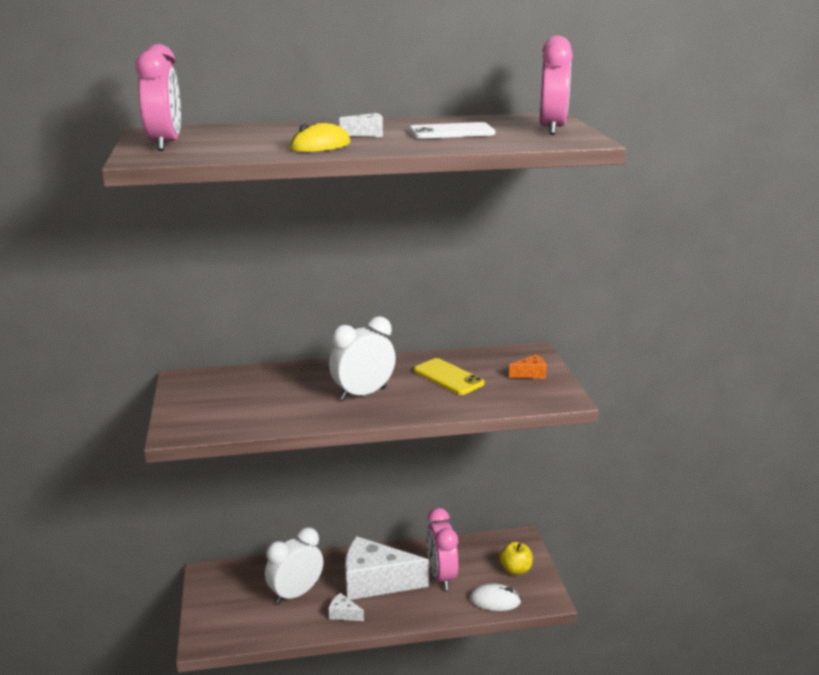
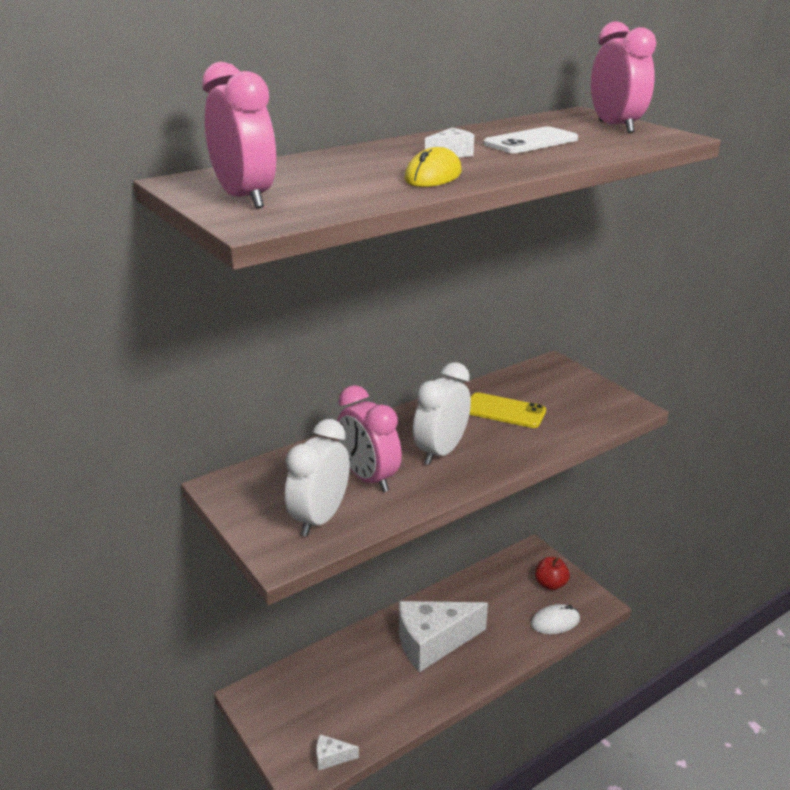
camera: 25 degrees left, 5 degrees up
(296, 593) = (362, 684): white clock -> white clock (320, 518)
(343, 614) = (427, 688): white cheese -> white cheese (331, 757)
(441, 576) = (490, 614): pink clock -> pink clock (368, 478)
(515, 570) = (550, 584): yellow apple -> red apple
(530, 374) = (575, 389): orange cheese -> none

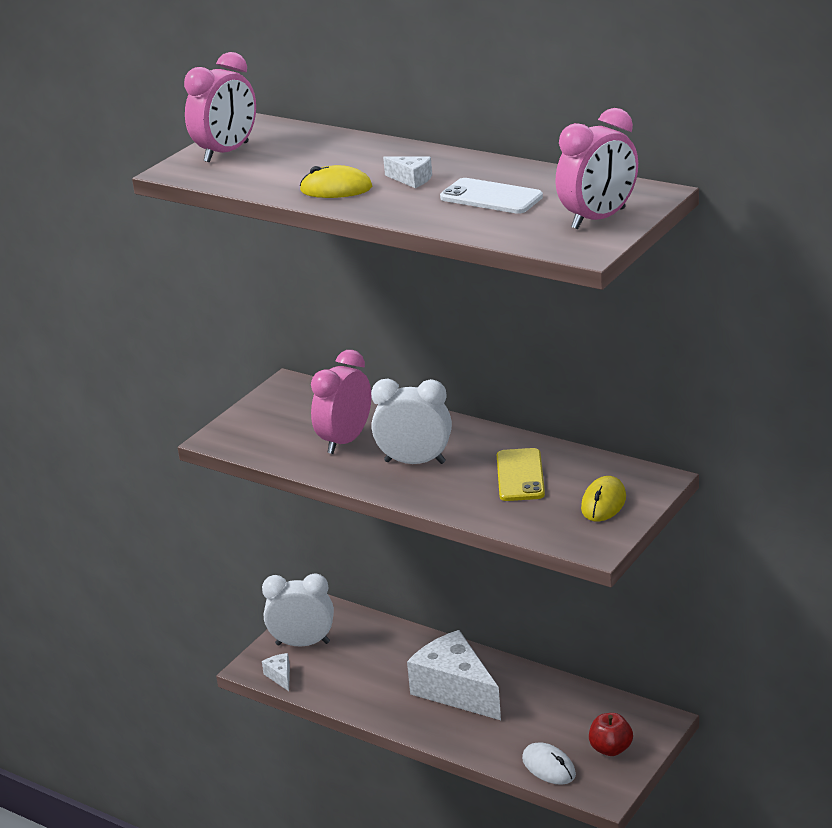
camera: 70 degrees right, 0 degrees up
(320, 518) = (274, 438): white clock -> white clock (302, 643)
(571, 390) = (603, 503): none -> yellow mouse

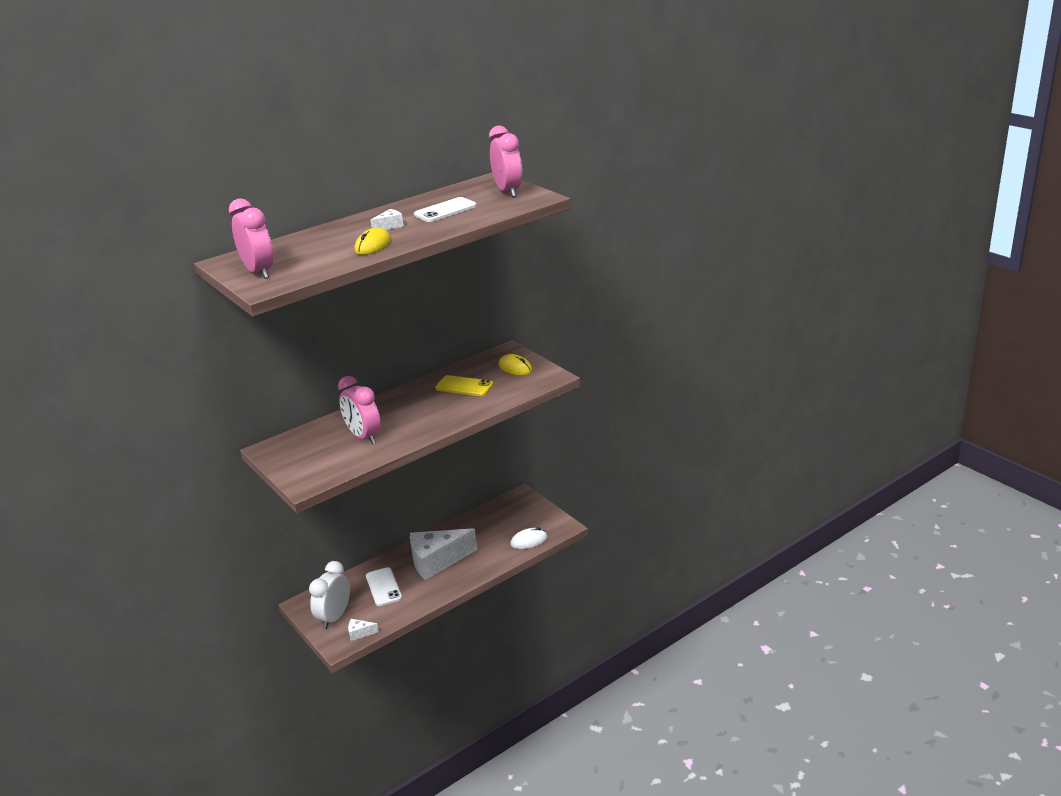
camera: 70 degrees left, 0 degrees up
(378, 662) = (383, 587): none -> white phone
(415, 462) = (415, 416): white clock -> none
(611, 749) = (530, 516): red apple -> none

